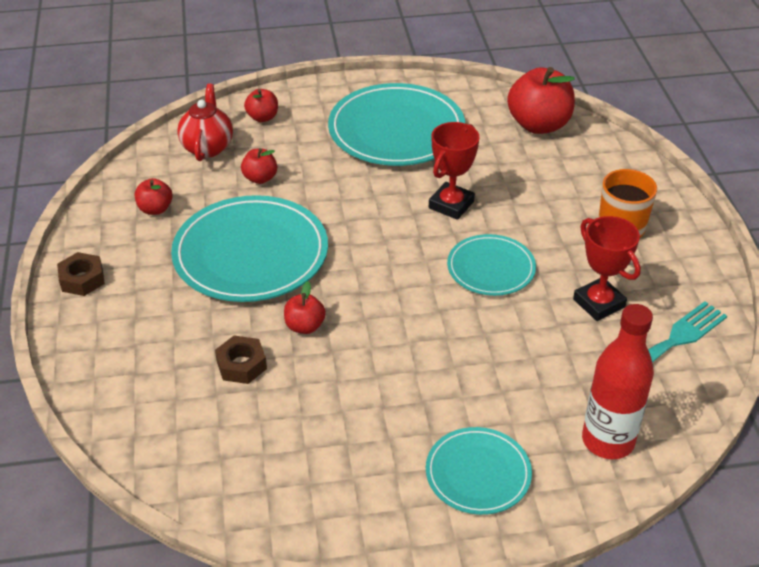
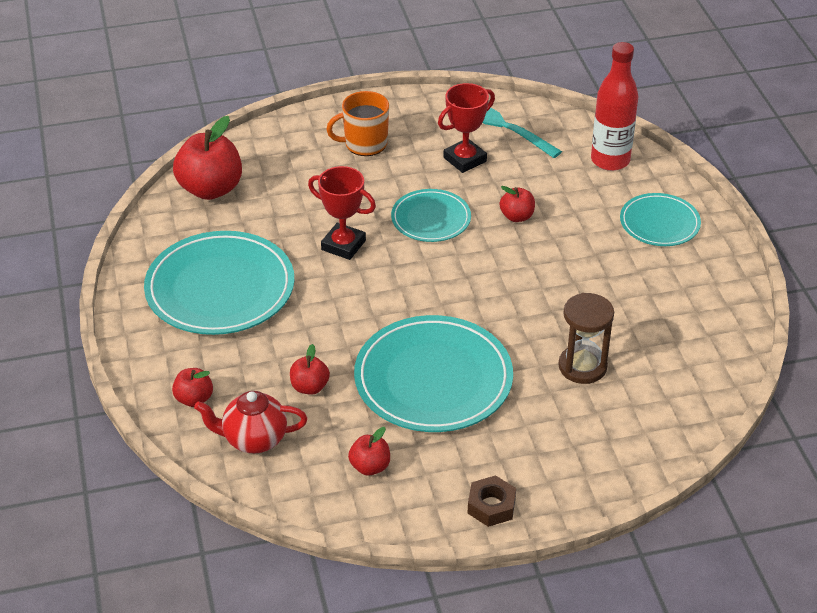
camera: 95 degrees left, 0 degrees up
(241, 365) = (582, 366): brown nut -> brown hourglass
(305, 326) = (526, 330): red apple -> red apple (517, 216)

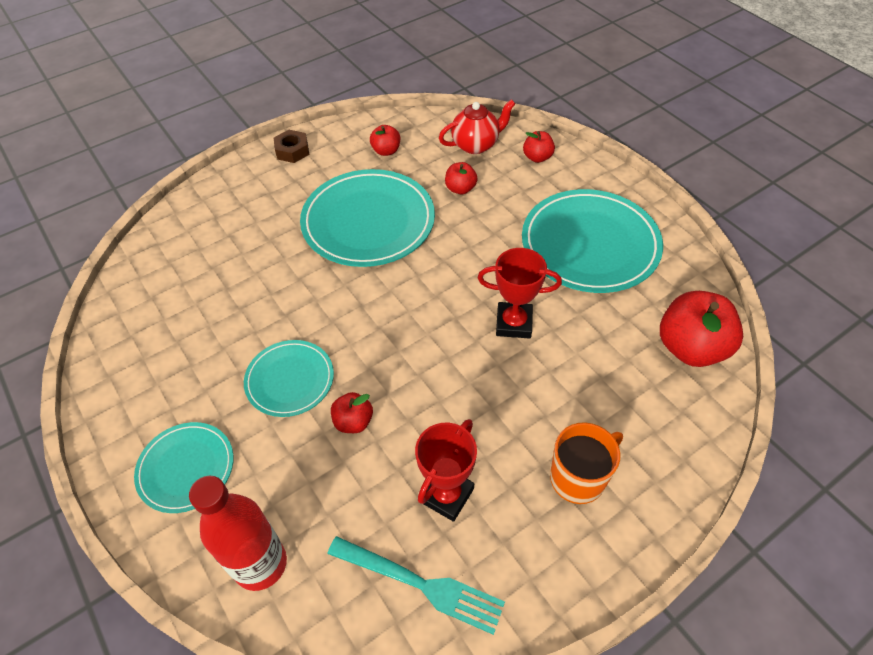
camera: 160 degrees right, 10 degrees up
(431, 219) = (445, 386): turquoise plate -> turquoise plate (290, 380)
(582, 366) = (246, 268): brown hourglass -> none

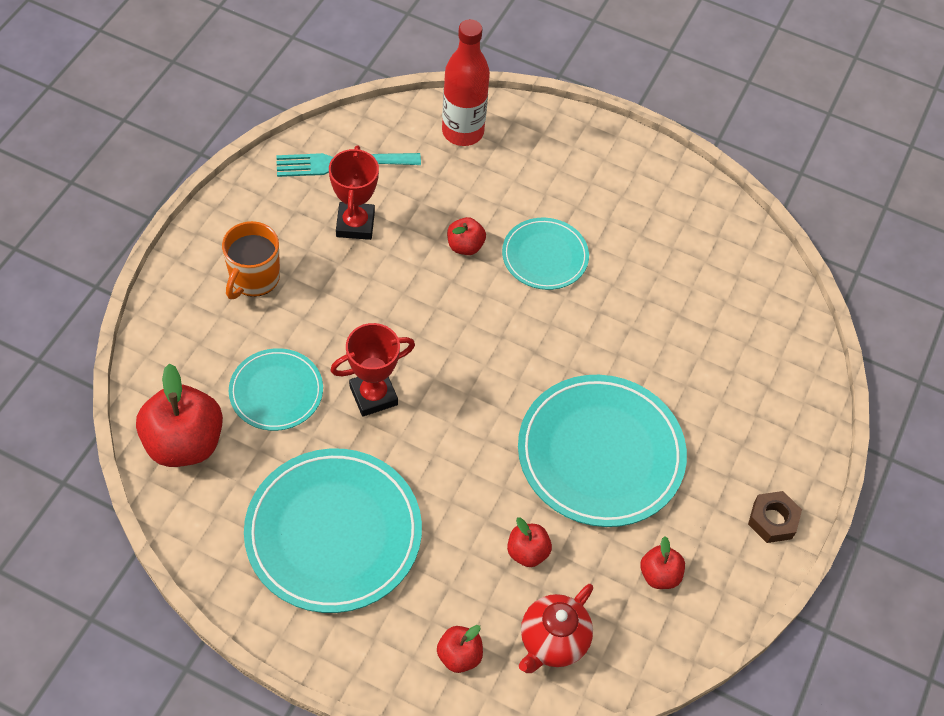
camera: 145 degrees right, 5 degrees up
(186, 468) = (568, 163): turquoise plate -> turquoise plate (276, 392)

